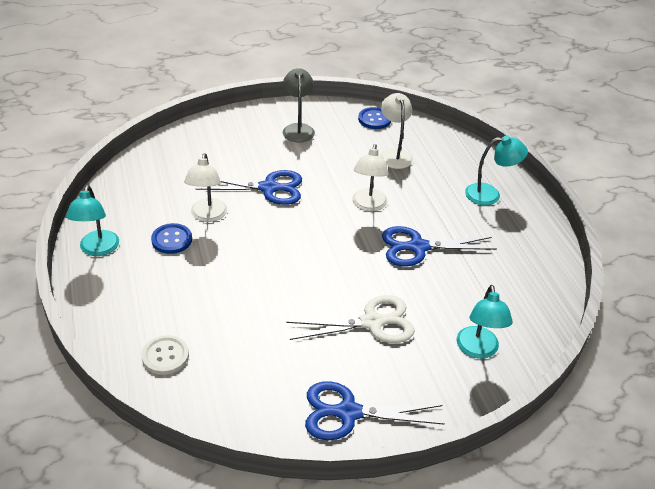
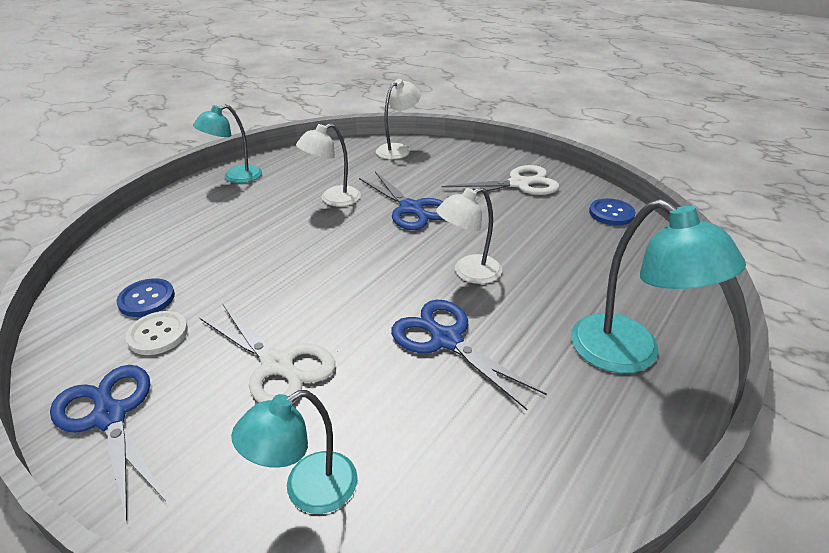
camera: 55 degrees right, 5 degrees down
(165, 356) = (127, 262): white button -> white button (158, 334)
(172, 240) = (282, 199): blue button -> blue button (146, 299)
(298, 129) = (519, 184): grey lamp -> white scissors
(394, 154) = (578, 250): white lamp -> white lamp (398, 149)
(490, 194) = (630, 354): turquoise lamp -> turquoise lamp, size x1.52

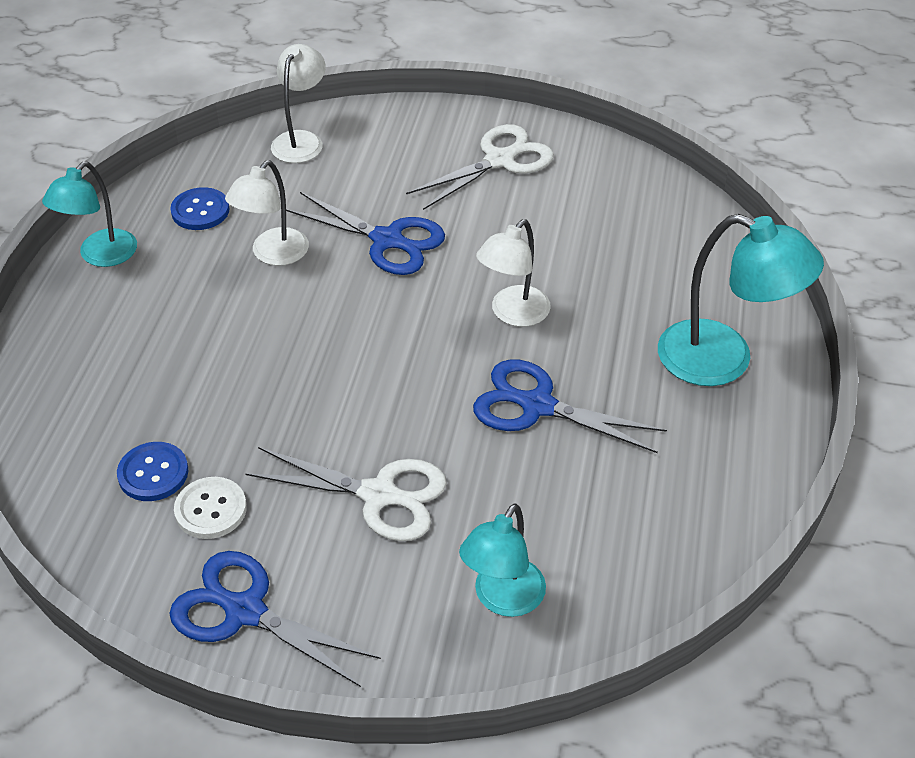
camera: 25 degrees left, 10 degrees up
(611, 213) = (631, 178): blue button -> blue button (200, 211)

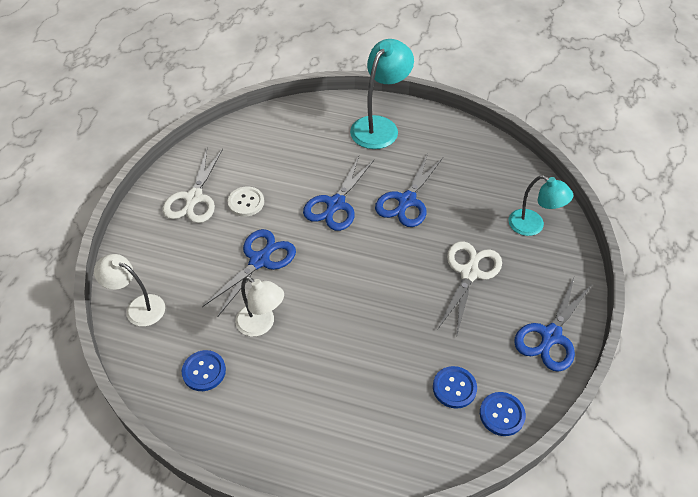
camera: 85 degrees left, 5 degrees up
(100, 256) = (241, 438): turquoise lamp -> none
(101, 533) = (502, 414): none -> blue button
(211, 509) = (482, 355): white button -> white button (246, 202)
(500, 160) = (194, 198): white scissors -> white scissors turned 135 degrees counterclockwise
(513, 314) = (335, 204): white lamp -> blue scissors

